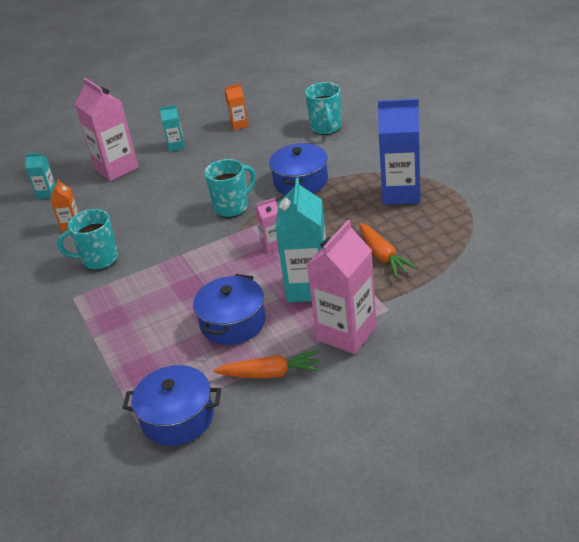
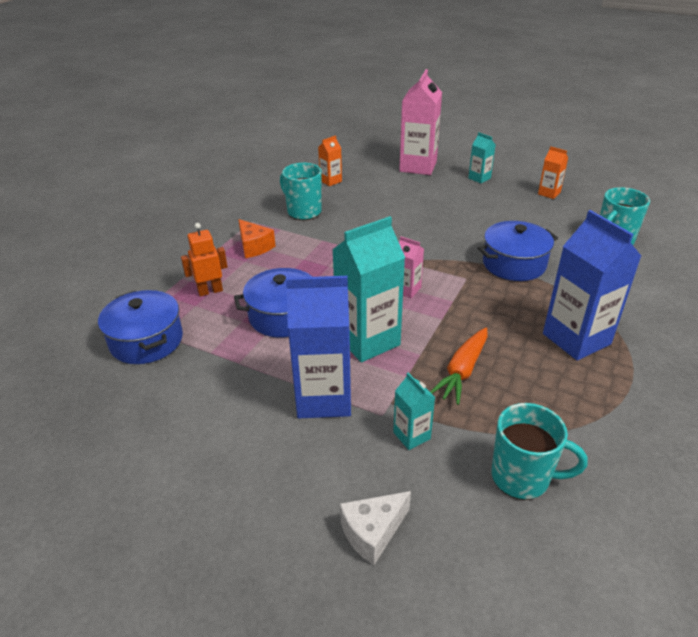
camera: 50 degrees right, 0 degrees up
(47, 193) = (356, 154): turquoise carton -> turquoise carton (411, 435)
(116, 308) = (254, 247): none -> orange cheese
(150, 357) = (210, 291): none -> orange robot
(232, 207) = (433, 243): turquoise mug -> turquoise mug (522, 477)
(270, 373) = (233, 371): orange carrot -> none
(346, 333) = (323, 398): pink carton -> blue carton
(481, 354) = (373, 532): none -> white cheese

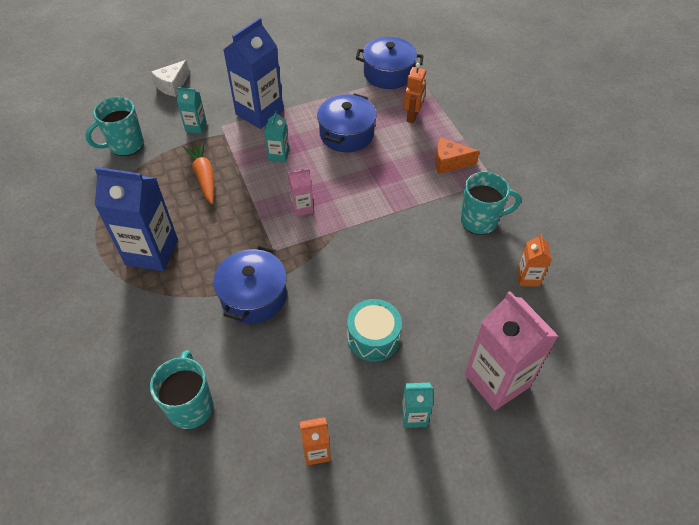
camera: 130 degrees right, 15 degrees up
(367, 340) = (278, 155): turquoise carton -> turquoise carton, size x0.49
(373, 532) = (172, 85): white cheese -> white cheese turned 150 degrees counterclockwise
(459, 208) = (373, 337): none -> turquoise drum

